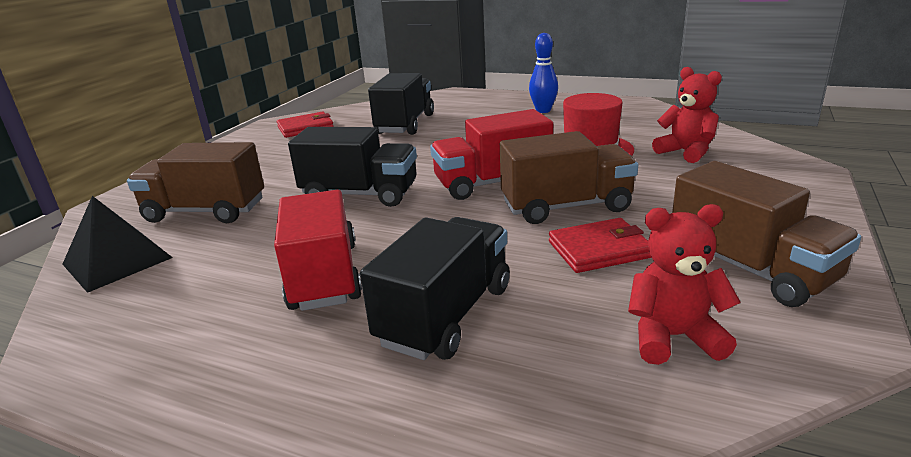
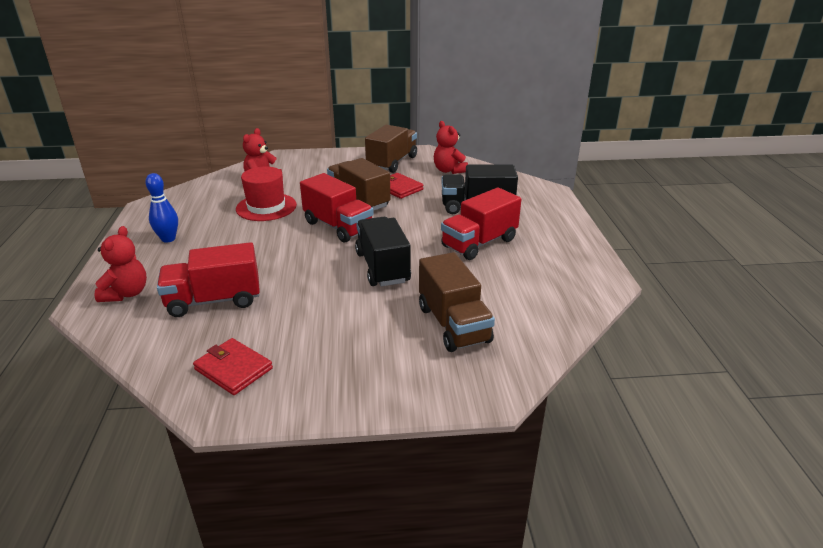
camera: 120 degrees left, 5 degrees up
(117, 260) = (537, 322): black pyramid -> none
(405, 124) = (214, 300): black truck -> red truck
(455, 101) = (126, 293): none -> red teddy bear

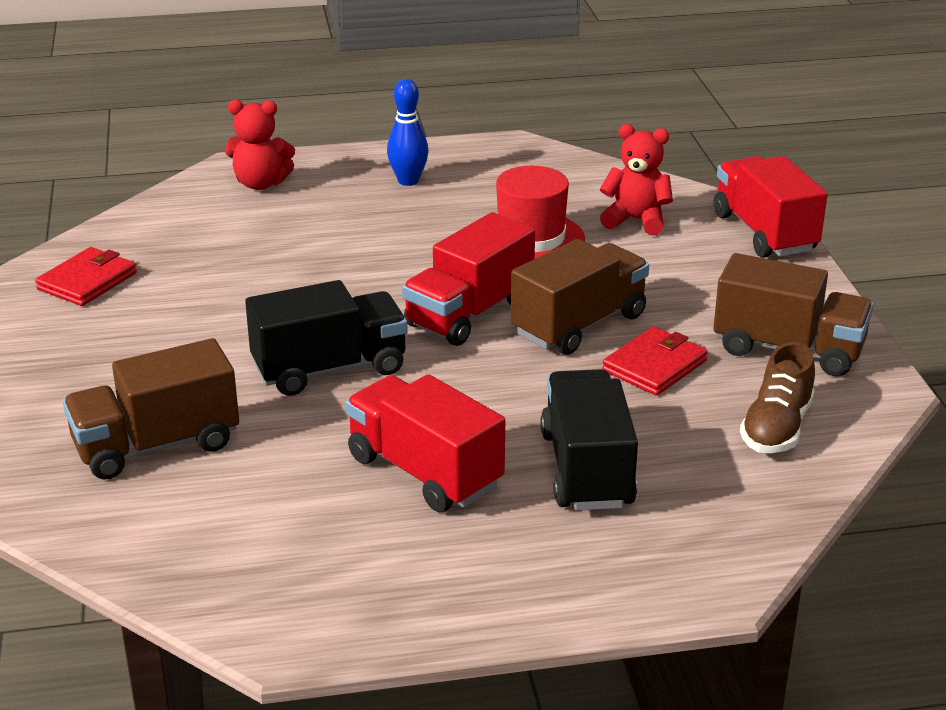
camera: 85 degrees right, 0 degrees up
(214, 300) = (240, 243): red truck -> red truck (764, 233)
(449, 170) = (776, 428): red teddy bear -> brown shoe

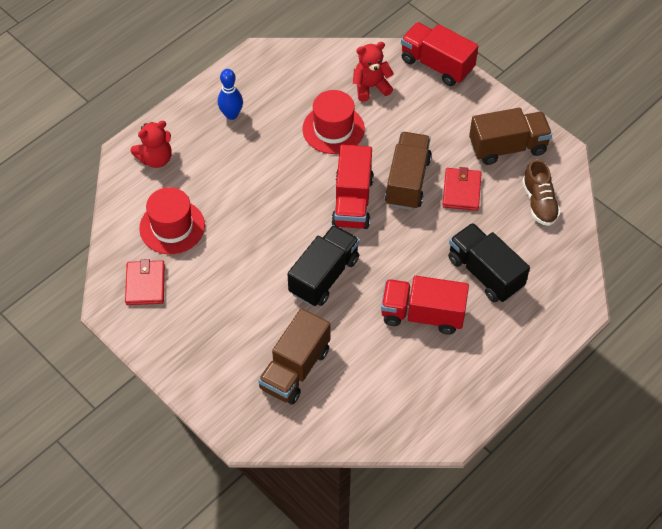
camera: 35 degrees left, 25 degrees up
(195, 245) = (172, 227): none -> red hat

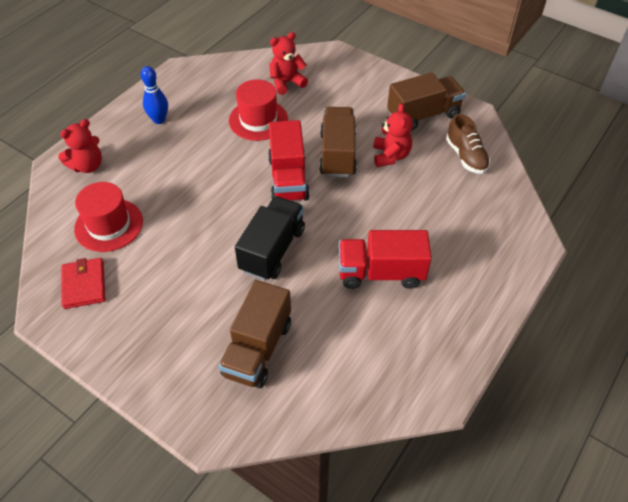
camera: 10 degrees left, 5 degrees down
(437, 65) = (342, 59): red truck -> none
(461, 191) = (390, 156): red wallet -> red teddy bear
(485, 273) = (433, 224): black truck -> none

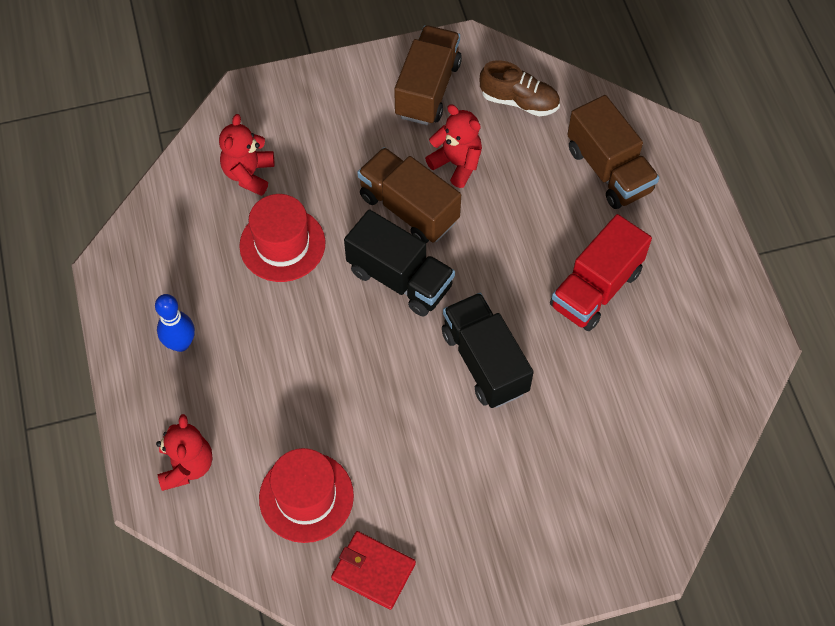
camera: 50 degrees left, 10 degrees up
(257, 349) = (593, 457): brown truck -> brown truck (608, 170)
(288, 178) = (400, 278): red truck -> black truck

